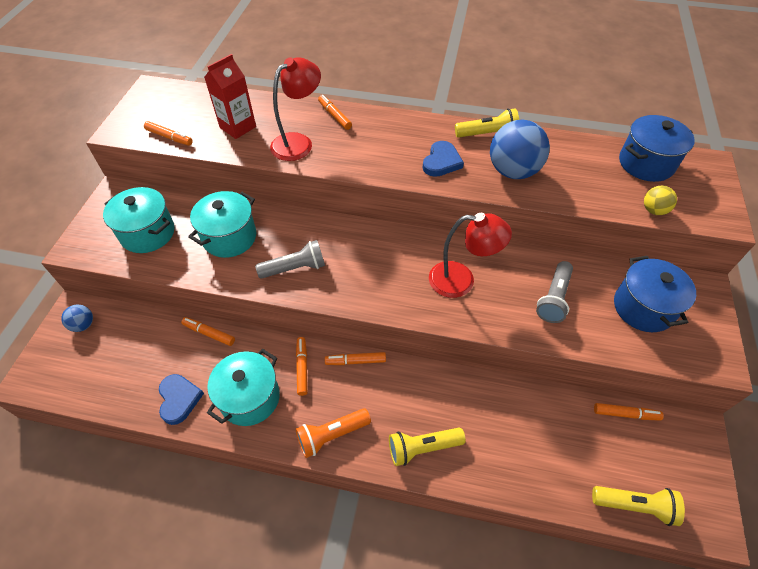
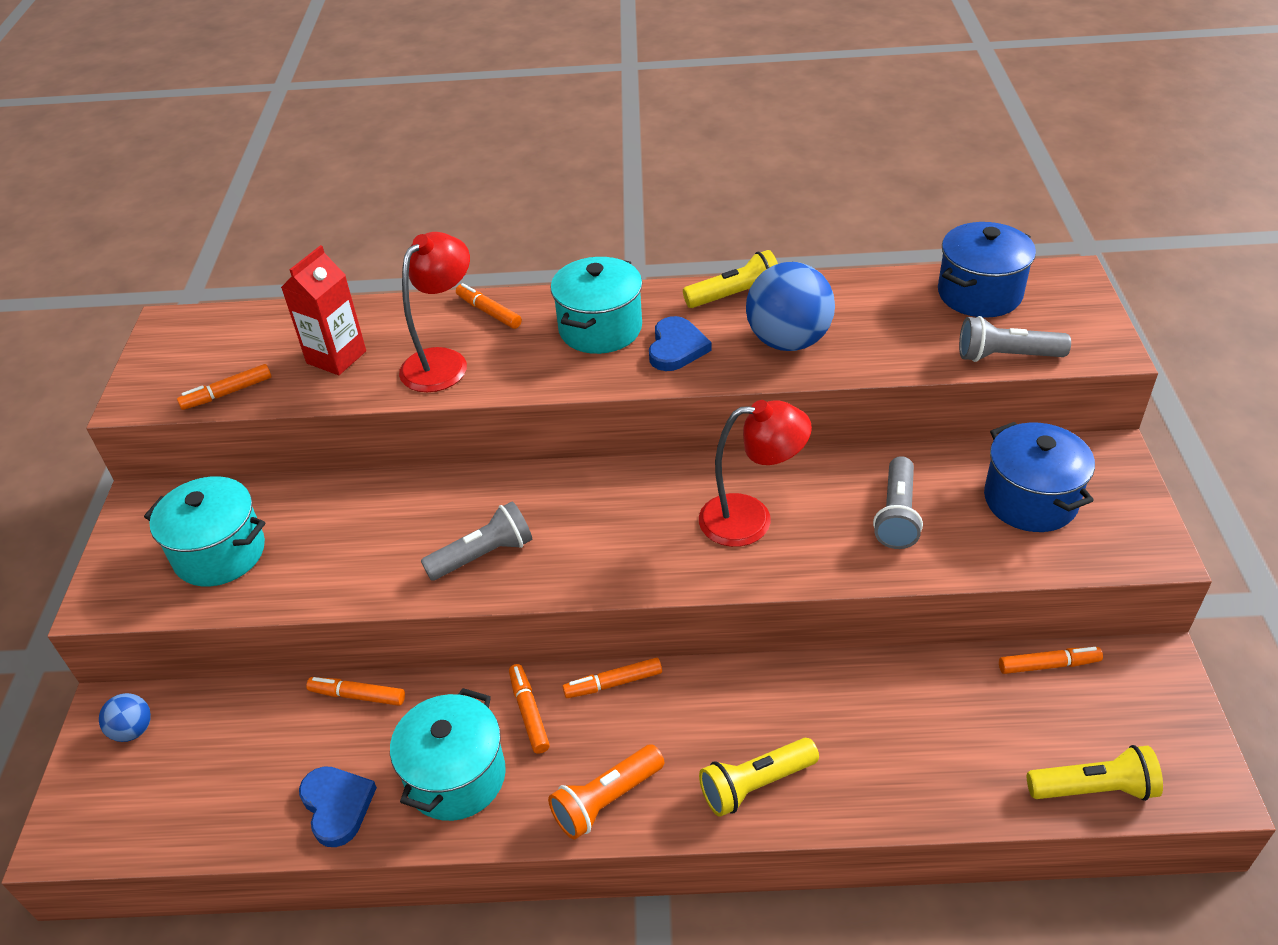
camera: 10 degrees left, 10 degrees down
(169, 137) = (227, 393): orange marker -> orange marker turned 135 degrees clockwise
(229, 237) = (361, 531): turquoise pot -> turquoise pot (600, 329)
(653, 210) = (1006, 356): yellow ball -> grey flashlight

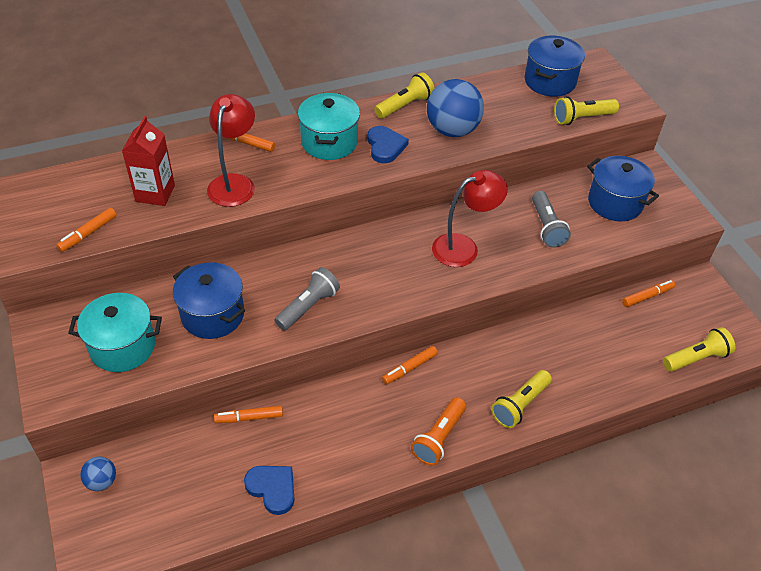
camera: 25 degrees left, 5 degrees up
(352, 537) = (212, 315): none -> blue pot
(456, 777) = (340, 450): turquoise pot -> none
(529, 712) = (366, 399): orange marker -> none
(1006, 356) = (582, 118): grey flashlight -> yellow flashlight

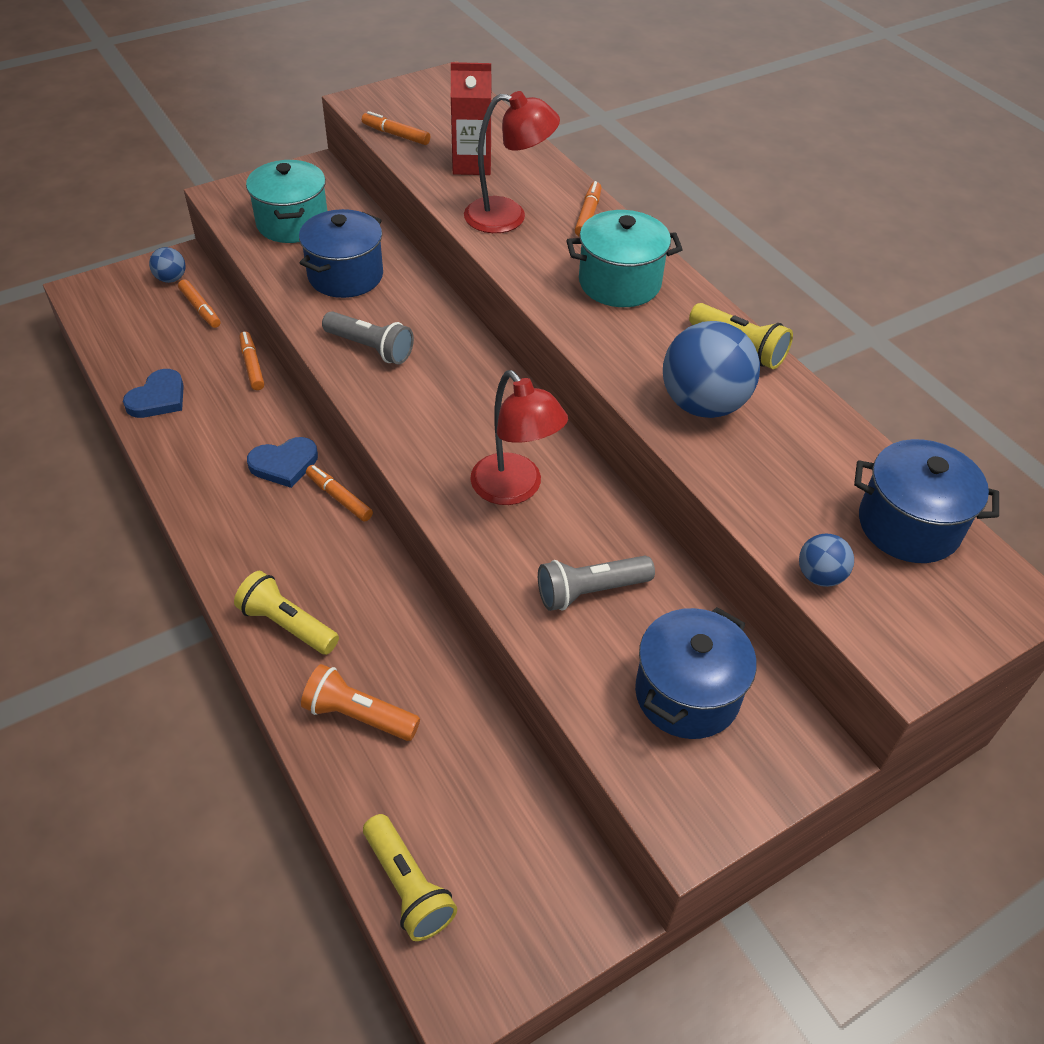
camera: 80 degrees right, 0 degrees up
(385, 146) = (633, 336): blue heart -> blue heart (284, 464)
(439, 438) = (229, 538): orange flashlight -> orange flashlight (358, 715)
(582, 118) = (819, 576): yellow flashlight -> blue ball
(647, 296) = (539, 807): orange marker -> orange marker (200, 309)

